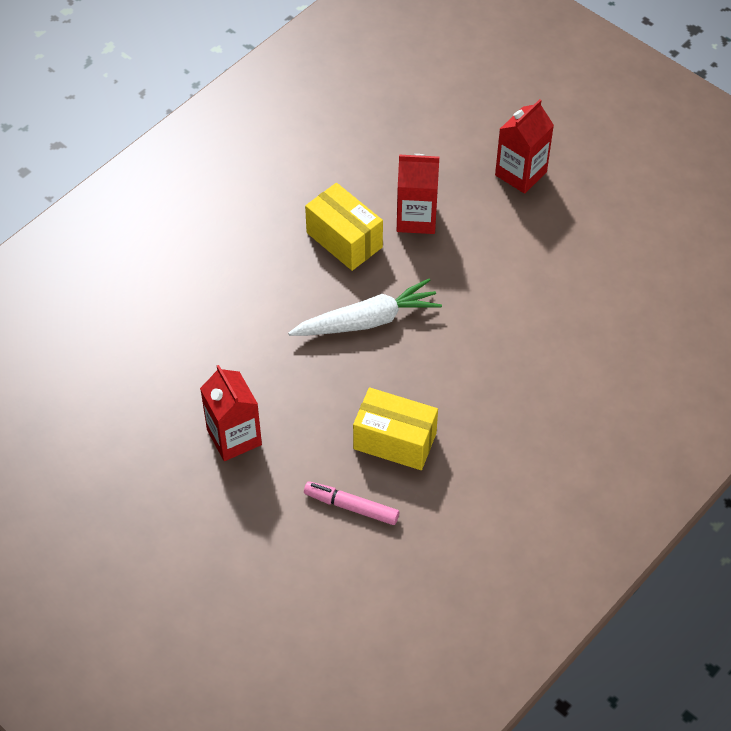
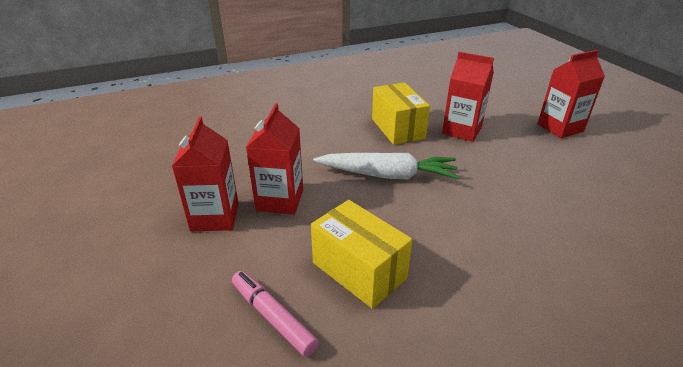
camera: 25 degrees right, 20 degrees down
(281, 394) = (280, 200): none -> red carton

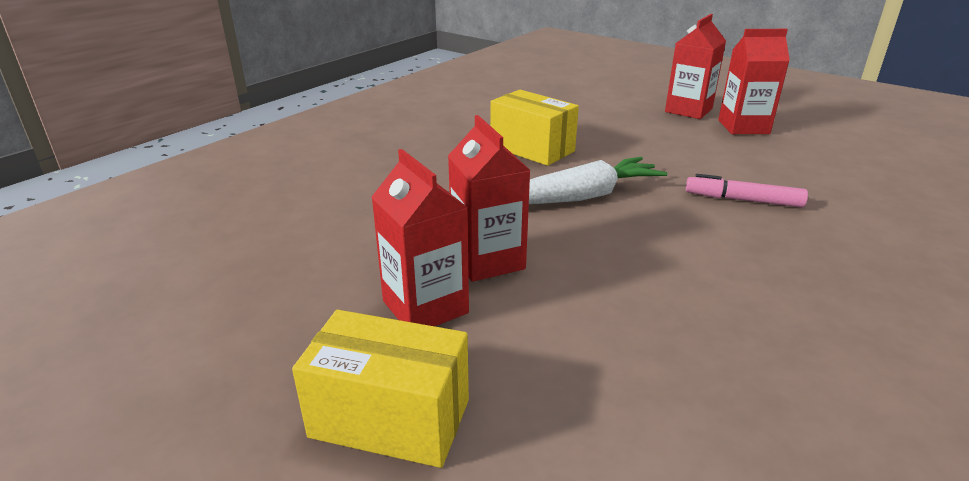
camera: 30 degrees left, 5 degrees down
(273, 317) = (637, 382): pink marker -> pink marker (743, 200)
(359, 270) = (668, 298): yellow box -> yellow box (390, 418)
(461, 130) = (602, 134): red carton -> red carton (743, 127)

